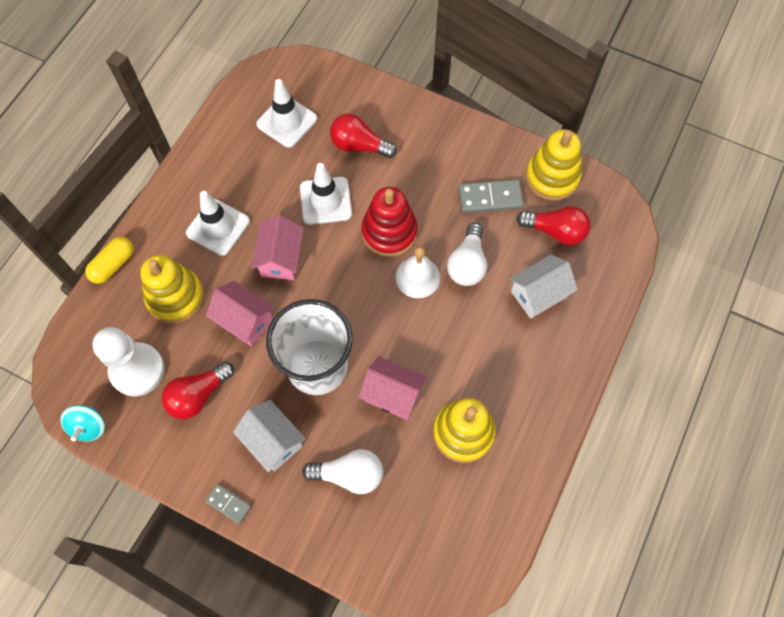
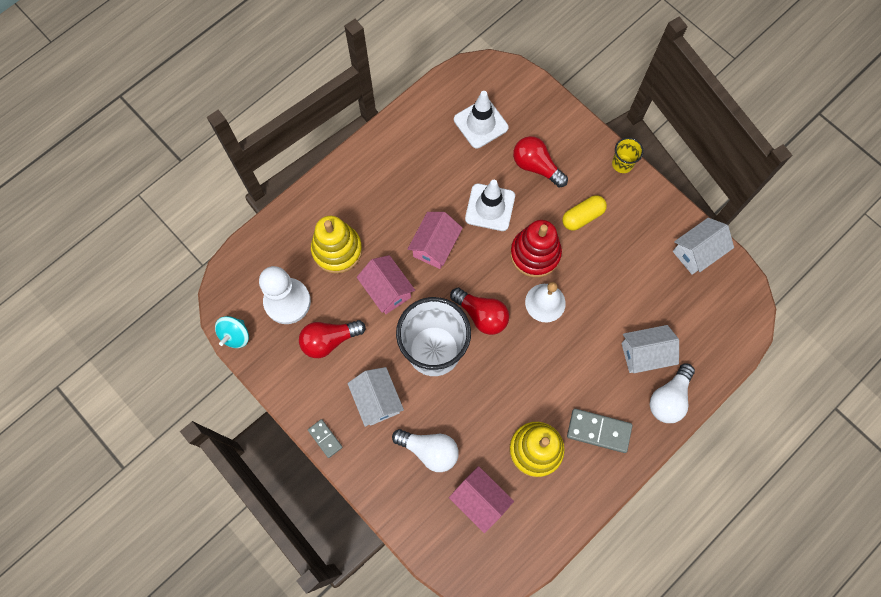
camera: 20 degrees right, 5 degrees up
(113, 265) = (295, 204): yellow capsule -> yellow capsule (582, 217)
(218, 227) = (391, 200): white traffic cone -> none
(392, 394) = (488, 396): pink house -> pink house (480, 500)
(445, 116) = (622, 163): none -> yellow cup
(467, 264) = (592, 305): white light bulb -> white light bulb (669, 398)
(490, 198) = (634, 253): grey domino -> grey domino (598, 431)
(552, 177) = (697, 252): yellow stacking toy -> white house
(556, 231) = (681, 303): red light bulb -> red light bulb (482, 315)

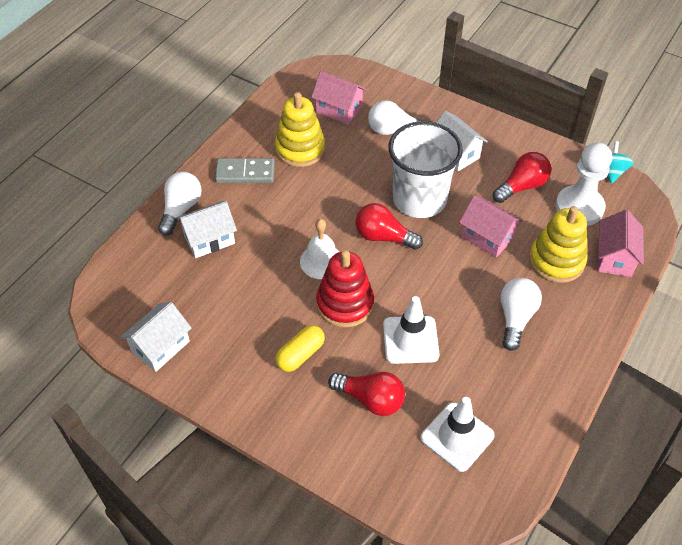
camera: 165 degrees right, 20 degrees down
(325, 438) = (487, 121): grey domino -> none
(397, 205) = (515, 318): none -> white light bulb
(435, 246) = (456, 287): pink house -> pink house (614, 257)
(622, 163) = (263, 429): yellow cup -> none

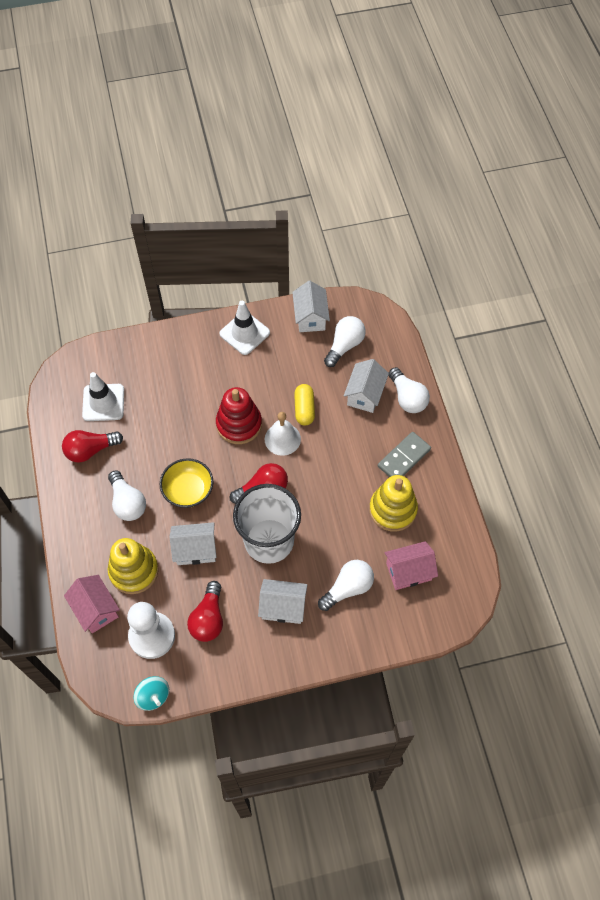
camera: 135 degrees right, 10 degrees up
(168, 293) = (344, 345): none -> white light bulb
(300, 354) = (232, 375): yellow capsule -> yellow capsule (304, 409)
(371, 399) = (168, 384): red light bulb -> red light bulb (90, 450)
(410, 340) = (179, 435): white traffic cone -> white traffic cone (244, 333)
(449, 285) = (188, 490): none -> yellow bowl
(487, 237) = (195, 550): pink house -> white house

